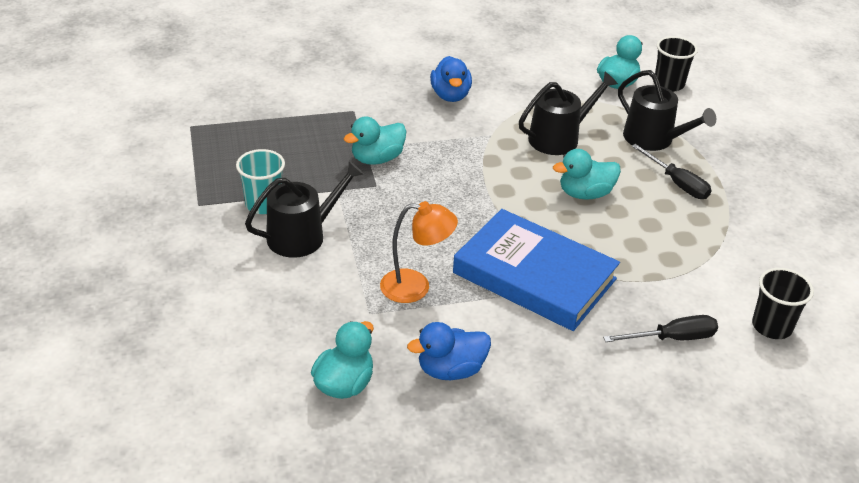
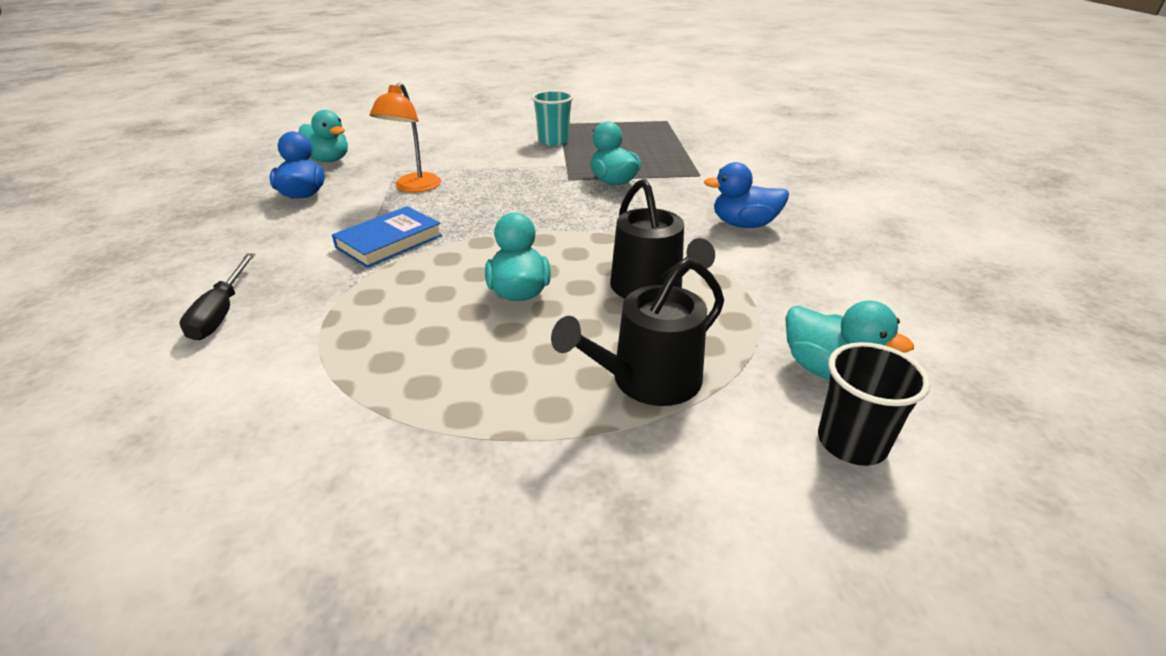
camera: 100 degrees right, 5 degrees down
(303, 235) = (507, 152): black watering can -> none
(534, 276) = (389, 241): blue book -> blue book, size x0.57
(677, 183) = (518, 382): black screwdriver -> none
(771, 326) = (152, 405): black cup -> none

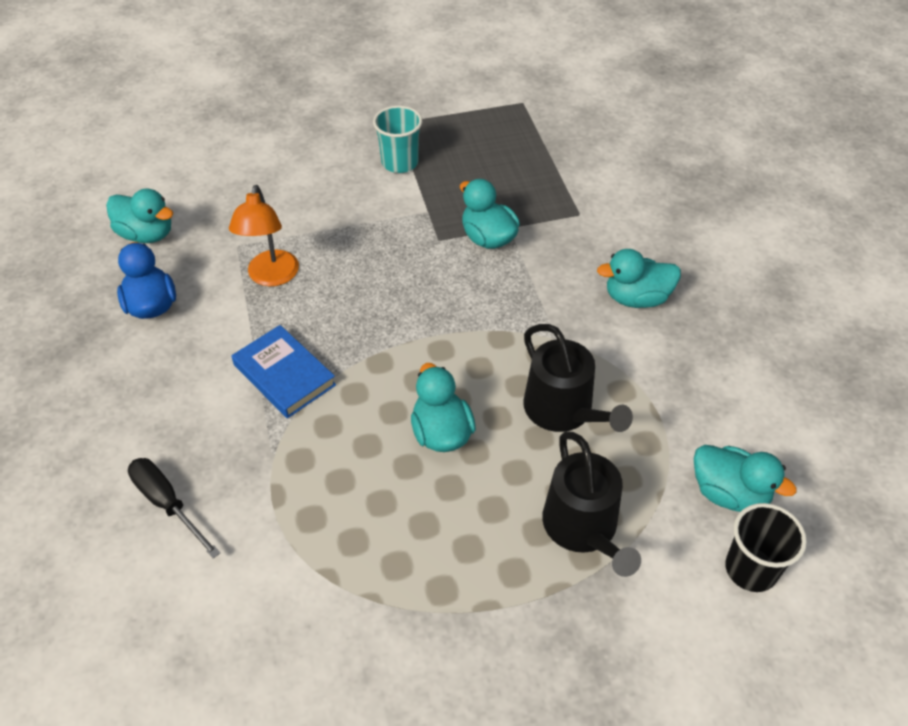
camera: 10 degrees left, 15 degrees up
(221, 312) = (167, 503): black screwdriver -> black screwdriver turned 150 degrees clockwise
(389, 241) = (284, 375): blue book -> blue book turned 75 degrees counterclockwise
(647, 381) = (583, 528): black watering can -> black watering can turned 60 degrees counterclockwise
(744, 224) = (636, 298): blue duck -> turquoise duck

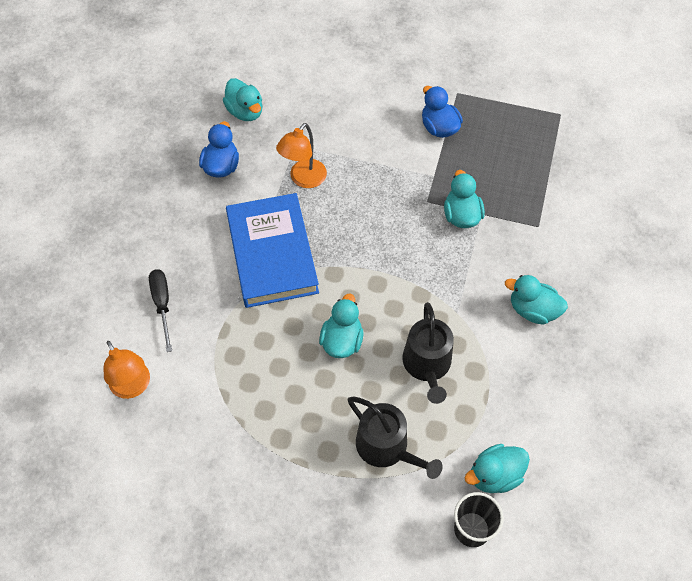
camera: 30 degrees right, 10 degrees up
(187, 632) = (133, 387): none -> orange lamp
(284, 375) = (272, 254): blue book -> blue book, size x1.75
(400, 163) = (439, 128): turquoise cup -> blue duck
(583, 528) = (387, 447): black watering can -> black watering can turned 60 degrees counterclockwise
(729, 493) = (494, 475): turquoise duck -> turquoise duck turned 90 degrees clockwise

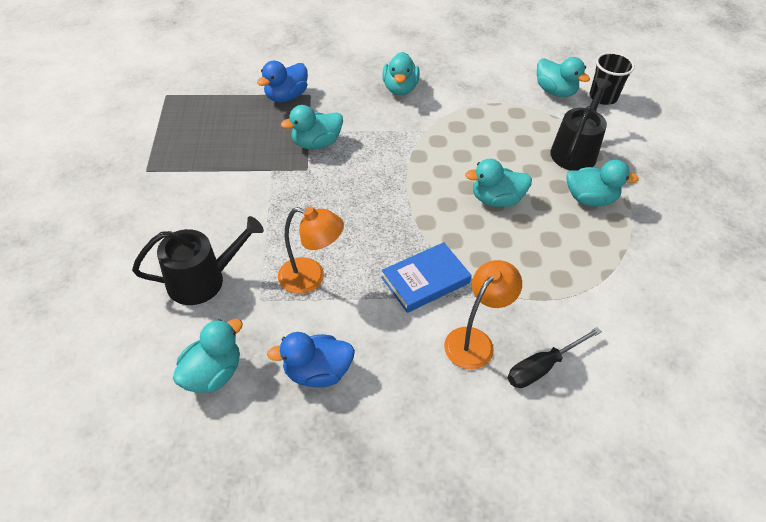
camera: 110 degrees left, 10 degrees down
(133, 387) = (652, 358): orange lamp -> orange lamp (475, 340)
(272, 254) = (425, 280): blue book -> blue book, size x0.57
(315, 427) = (590, 199): none -> turquoise duck
(427, 365) = (487, 140): black watering can -> black watering can (203, 280)
(439, 128) = (202, 177): blue duck -> blue duck (286, 96)

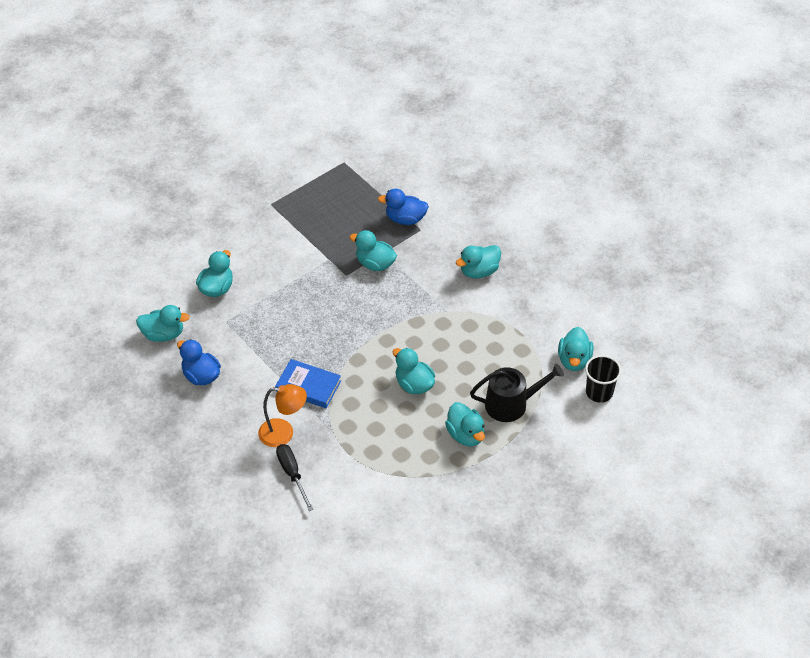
camera: 55 degrees right, 0 degrees up
(203, 280) = (217, 288): black watering can -> turquoise duck
(311, 278) = (261, 333): orange lamp -> none
(542, 367) = (292, 474): black screwdriver -> black screwdriver turned 45 degrees clockwise

